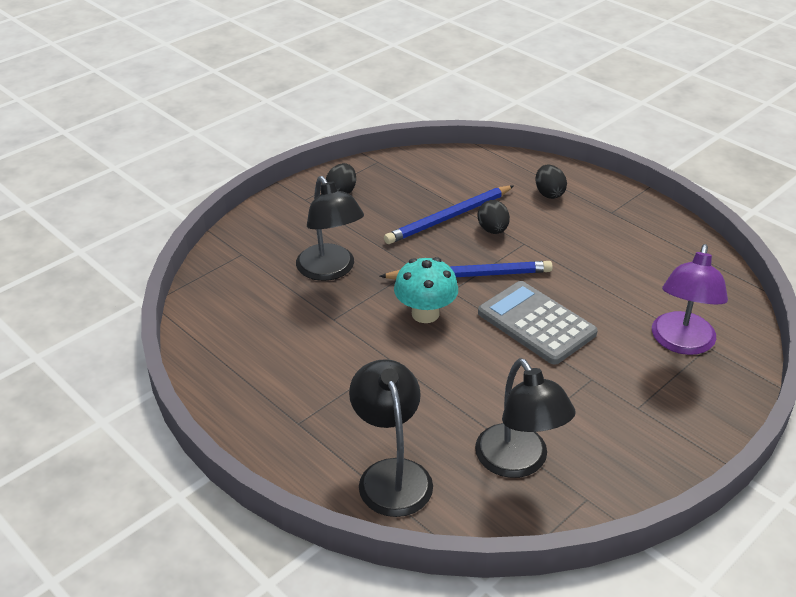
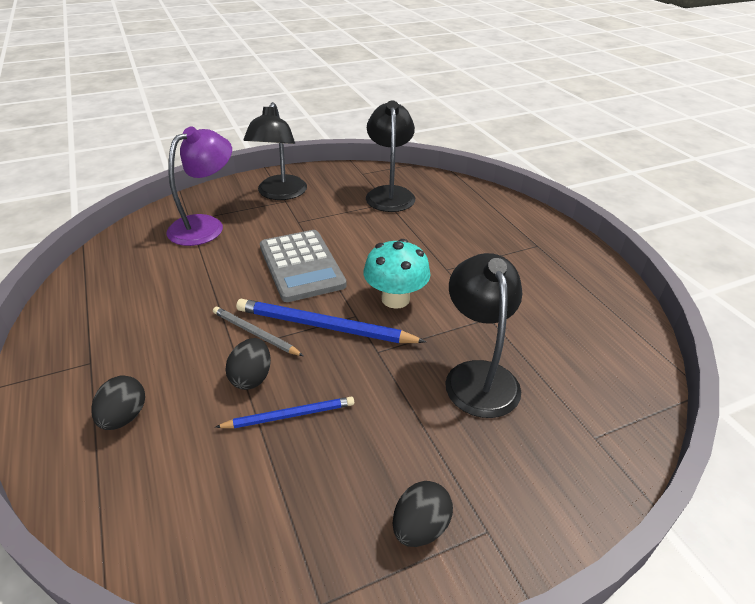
camera: 160 degrees left, 0 degrees up
(391, 474) = (476, 205): black lamp -> black lamp (280, 194)
(449, 218) = (289, 415): blue pencil -> blue pencil, size x0.59
(519, 256) = (255, 333): none -> grey pencil

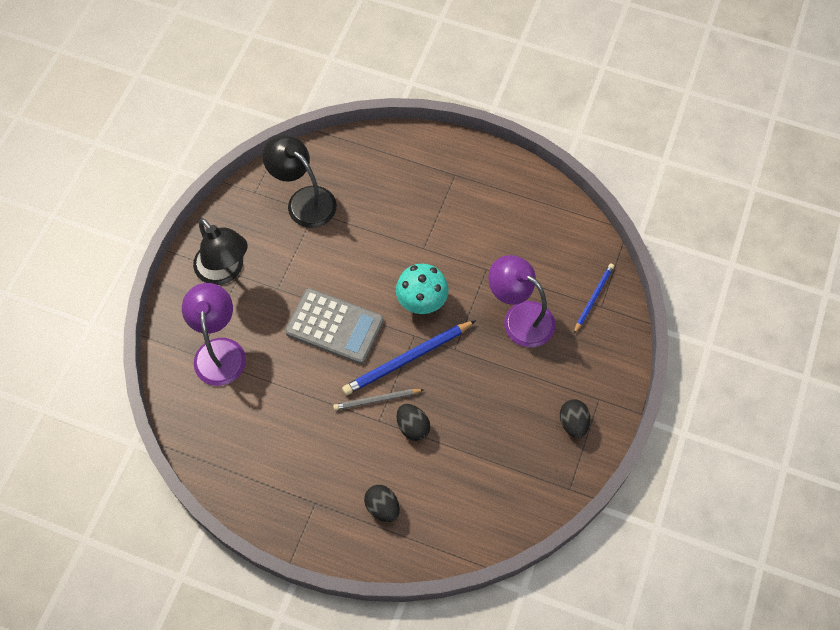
camera: 45 degrees left, 25 degrees up
(289, 415) = (458, 428): blue pencil -> blue pencil (593, 298)
(478, 376) = (519, 317): black lamp -> purple lamp

